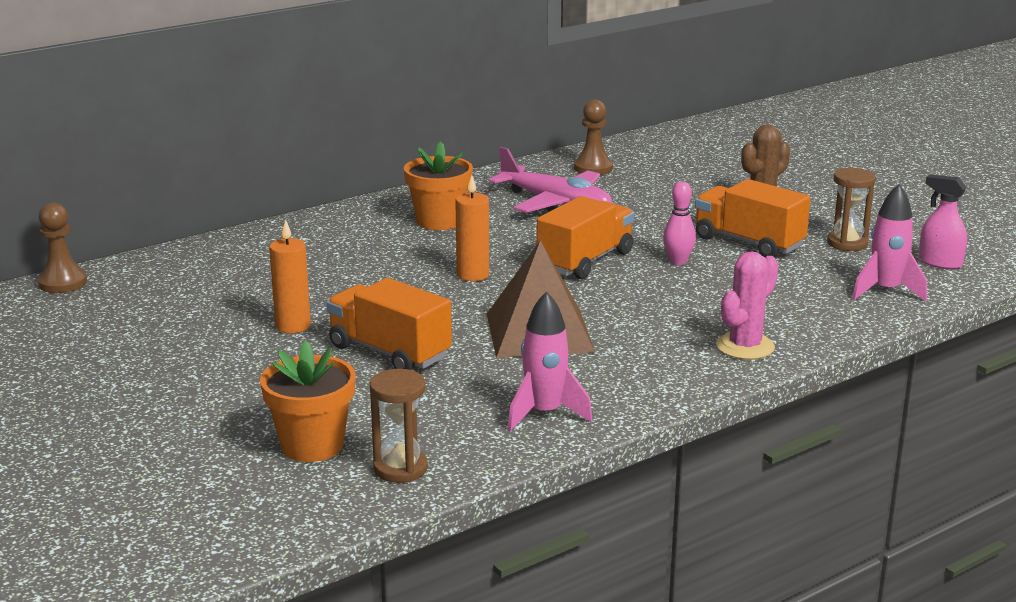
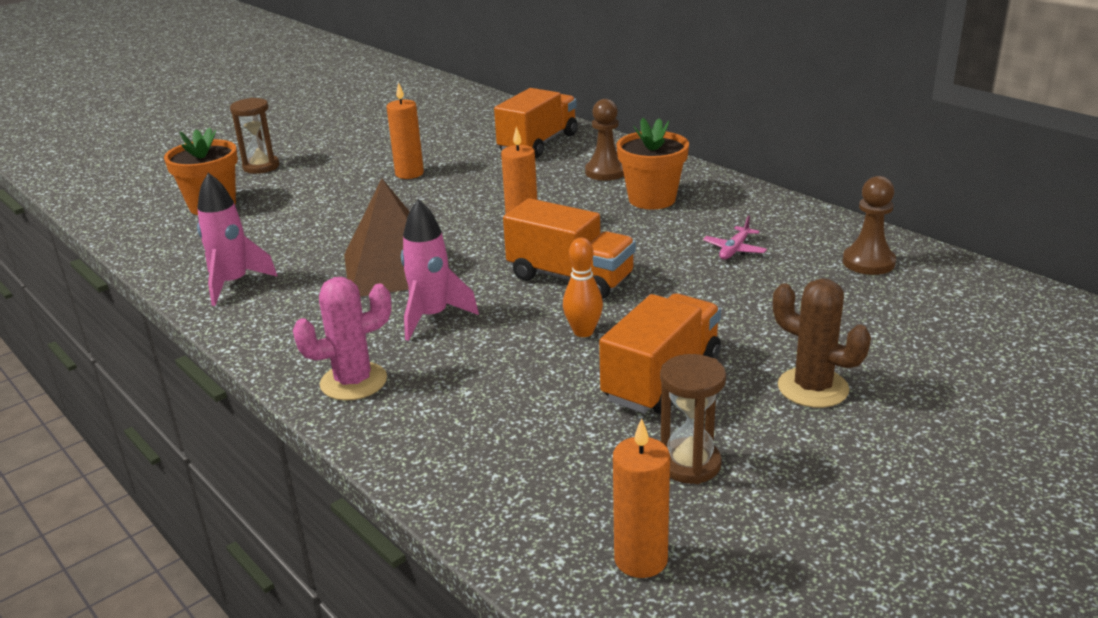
camera: 85 degrees right, 5 degrees up
(63, 283) = (481, 98): brown pawn -> brown pawn (605, 172)
(389, 352) = (359, 212): orange truck -> orange truck (538, 144)
(400, 468) = (166, 238): brown hourglass -> brown hourglass (261, 167)
(556, 203) = (734, 250): pink plane -> pink plane, size x0.43
(678, 262) = (583, 332): pink bowling pin -> orange bowling pin
(745, 346) = (353, 382): pink cactus -> pink cactus turned 60 degrees counterclockwise
(885, 291) = (520, 495): pink rocket -> pink rocket (432, 317)
(939, 263) = (641, 559): pink spray bottle -> orange candle

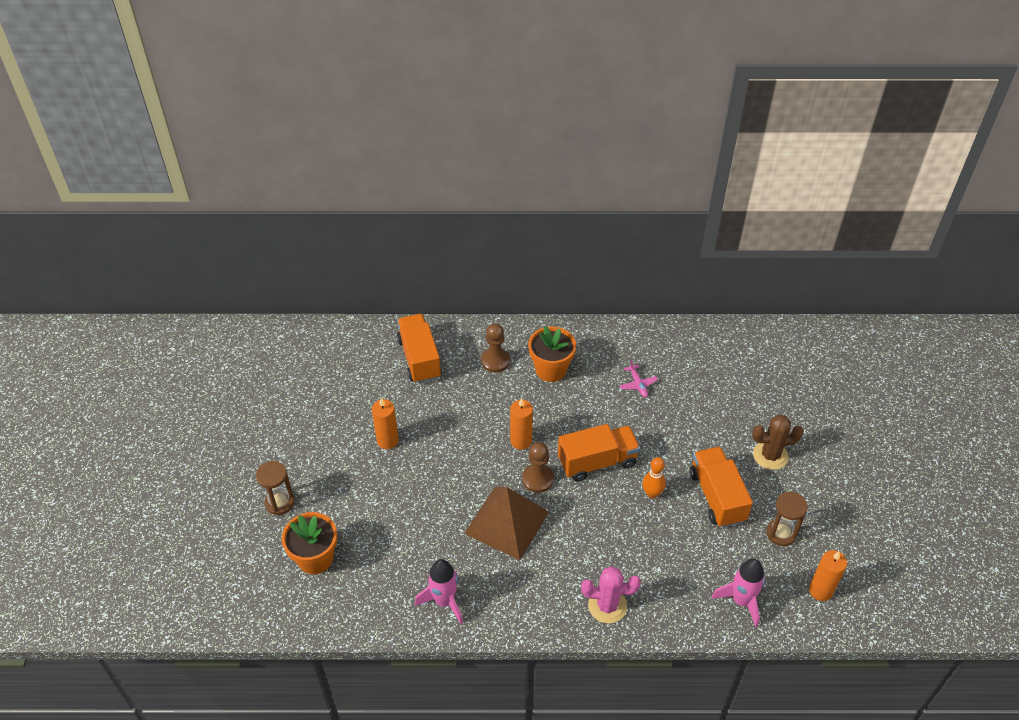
camera: 50 degrees left, 20 degrees up
(353, 382) = (607, 606): pink cactus -> pink cactus turned 75 degrees clockwise
(432, 317) = (577, 539): pink rocket -> pink rocket (741, 601)
(868, 262) = (699, 353): brown pawn -> brown pawn (537, 479)

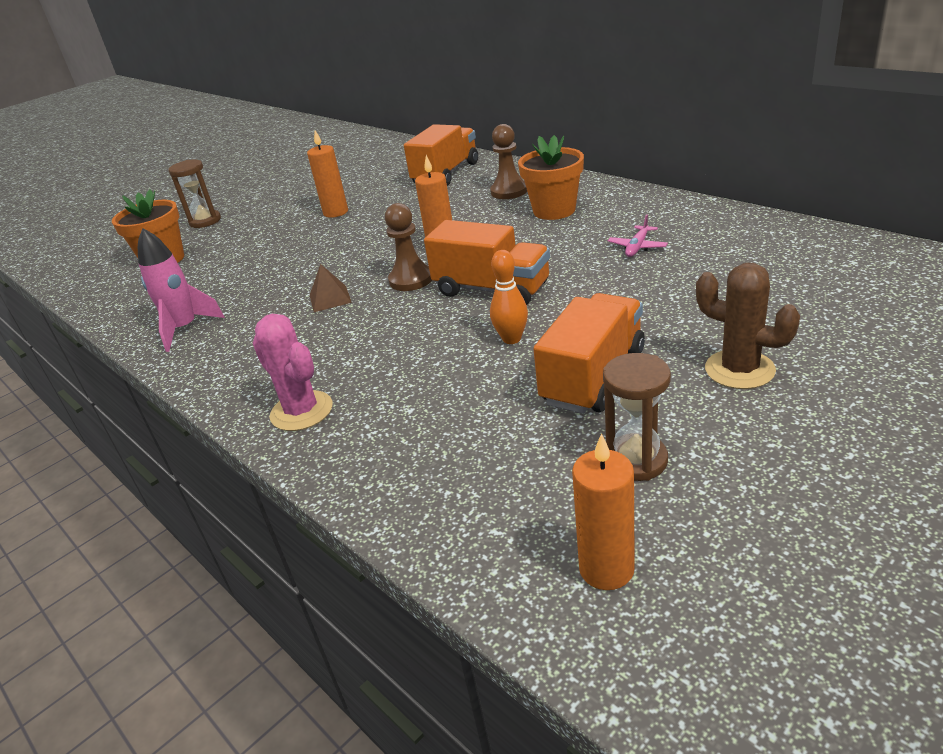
camera: 50 degrees right, 15 degrees down
(507, 522) = (330, 298): brown pyramid -> brown pyramid, size x0.44
(741, 601) = (460, 503): pink rocket -> none

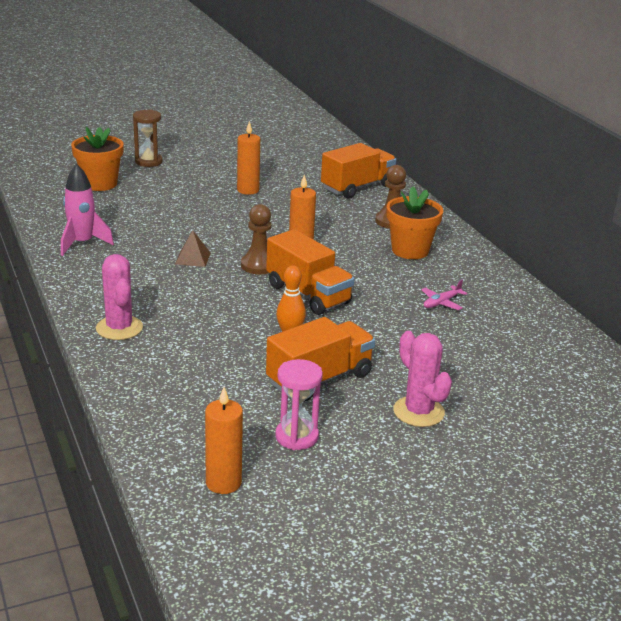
camera: 15 degrees right, 5 degrees down
(636, 460) = (296, 437): brown hourglass -> pink hourglass
(739, 370) = (418, 412): brown cactus -> pink cactus

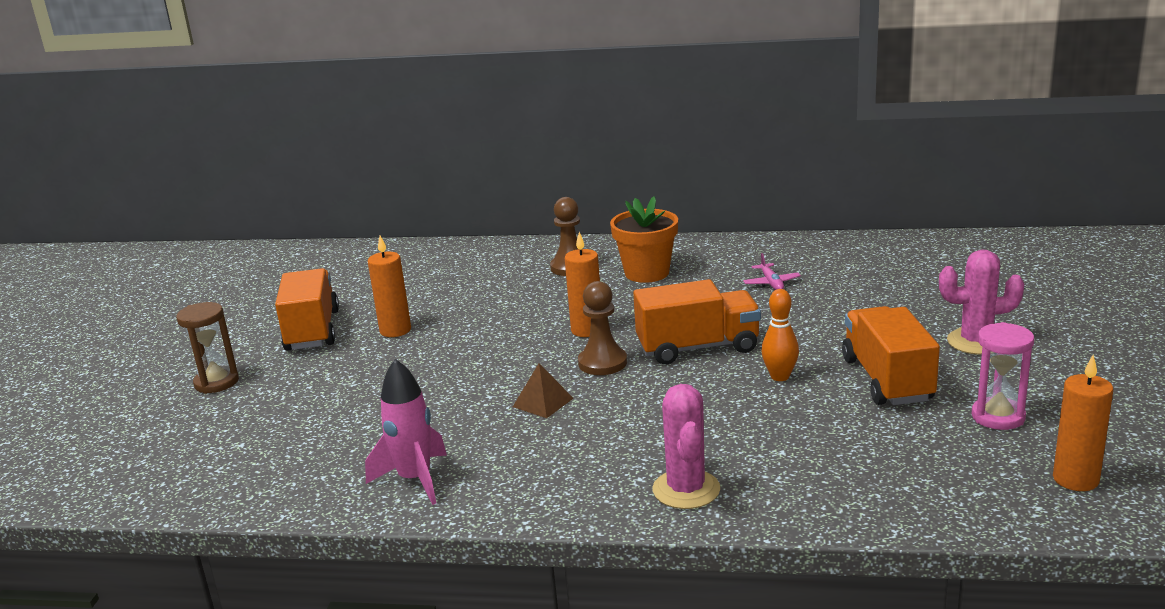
camera: 55 degrees left, 5 degrees down
(100, 184) = (238, 434): orange flower pot -> none
(119, 328) = (686, 489): pink cactus -> pink cactus turned 75 degrees clockwise
(357, 187) = (468, 267): orange truck -> orange truck (312, 330)

